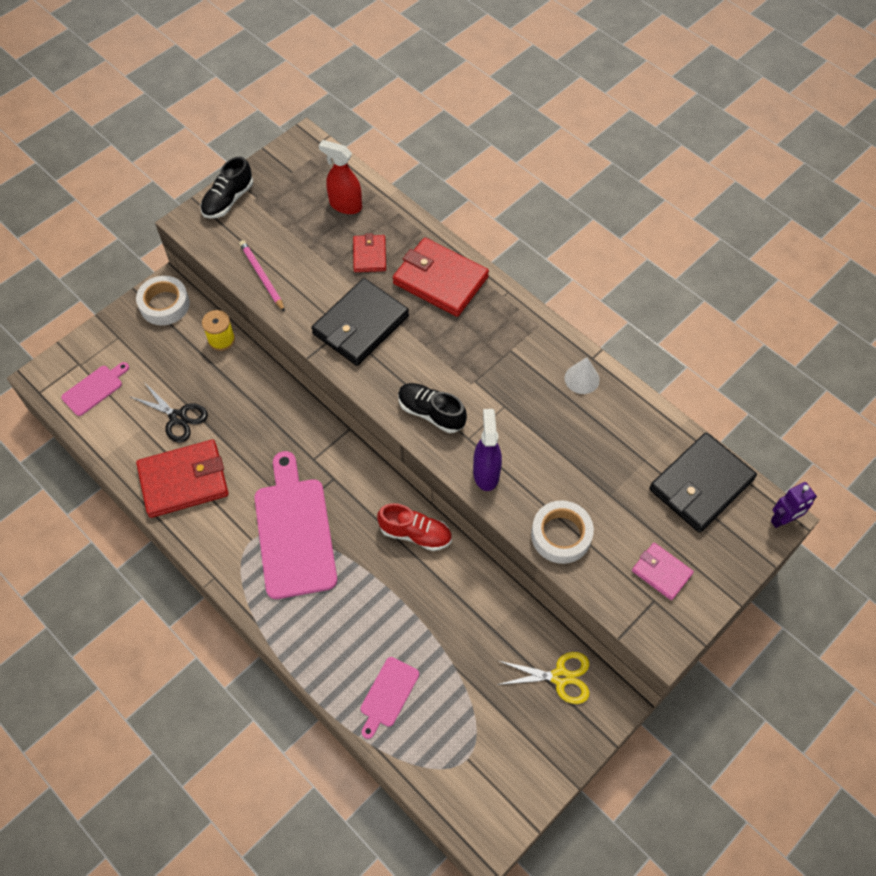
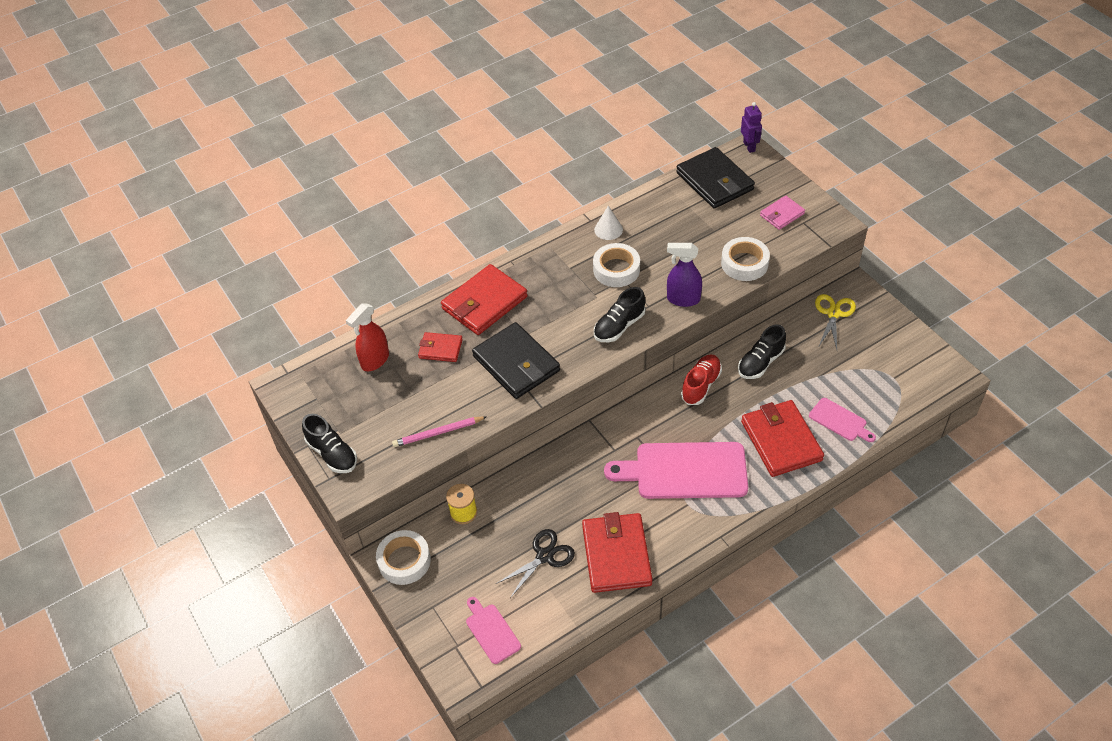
camera: 75 degrees left, 10 degrees down
(348, 629) = (781, 441): none -> red wallet
(462, 596) = (760, 362): none -> black shoe
(518, 397) = (616, 269): none -> white tape

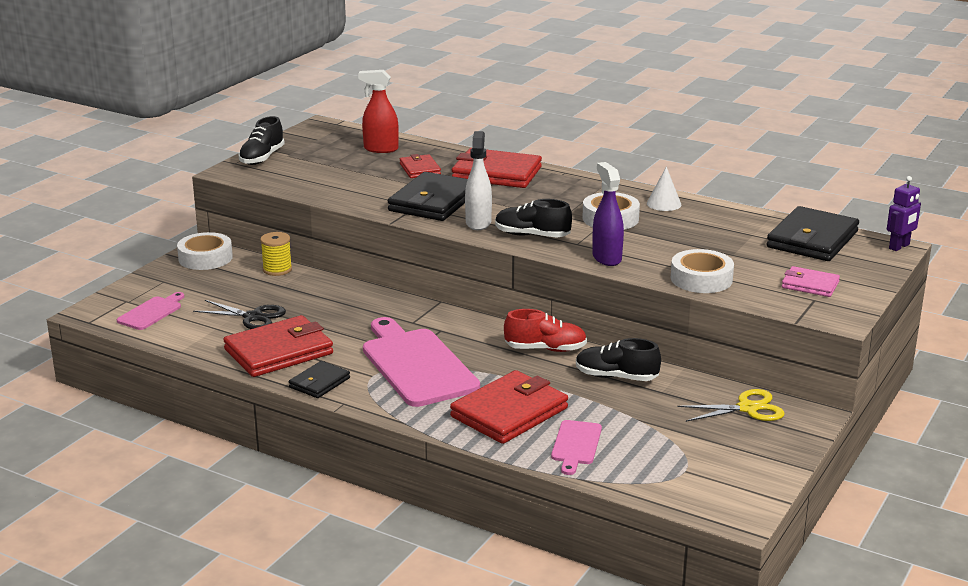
camera: 60 degrees right, 25 degrees down
(438, 433) = (319, 190): pink pencil -> none
(576, 350) = (478, 223): none -> white spray bottle
(682, 542) = (319, 383): none -> black wallet

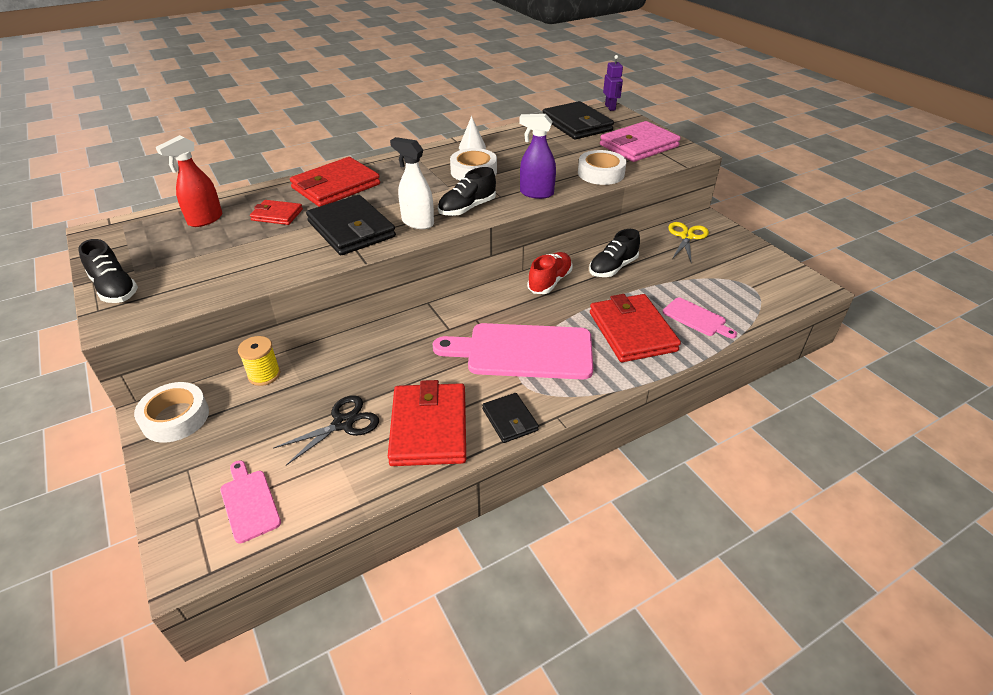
camera: 60 degrees left, 15 degrees up
(810, 285) = (639, 146): pink wallet -> pink wallet, size x1.85

